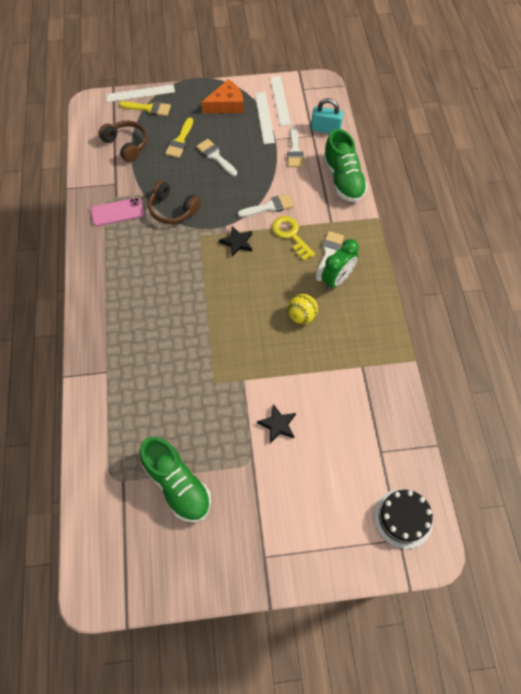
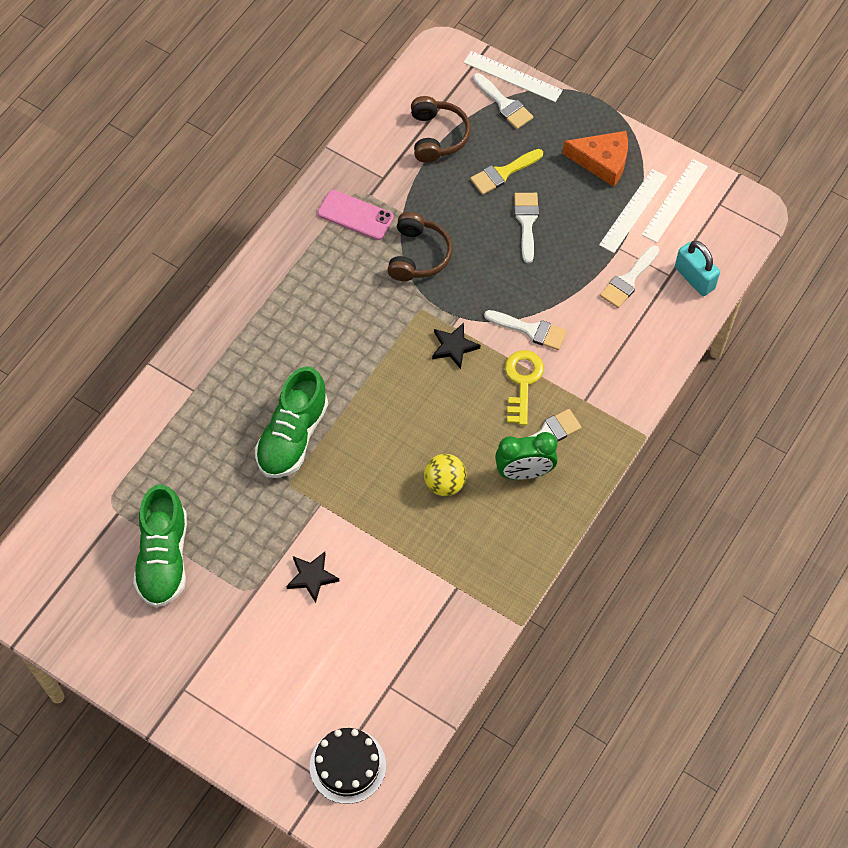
camera: 40 degrees right, 0 degrees up
(149, 108) = (504, 104): yellow brush -> white brush
(172, 209) = (418, 255): brown headphones -> brown headphones turned 150 degrees counterclockwise
(343, 180) = (651, 359): green shoe -> green shoe (293, 436)

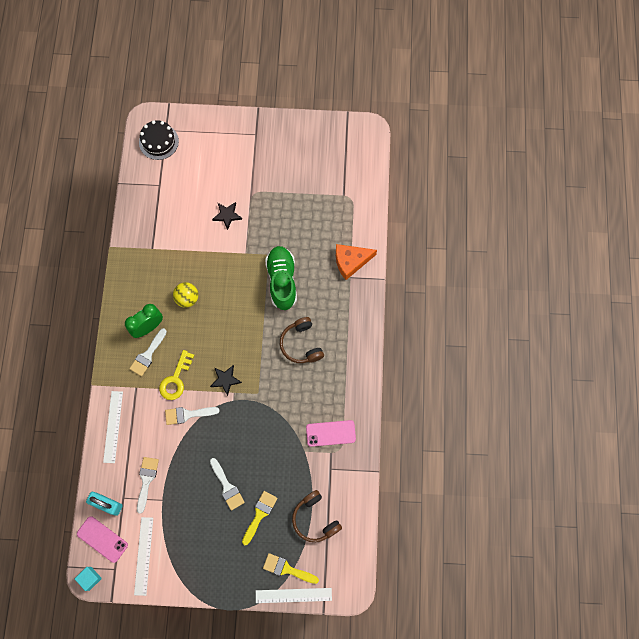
camera: 150 degrees right, 10 degrees up
(164, 557) = (305, 186): green shoe -> none
(418, 255) = (278, 427): brown headphones -> brown headphones (301, 344)
(504, 104) = (287, 569): white brush -> yellow brush
(522, 382) = (176, 379): yellow key -> yellow key turned 45 degrees clockwise
(602, 161) = (202, 559): orange cheese -> orange cheese (351, 261)
(633, 211) = (166, 532): white ruler -> white ruler (113, 426)
(719, 243) = (102, 539): none -> pink phone
(755, 209) = (90, 578): none -> turquoise cube

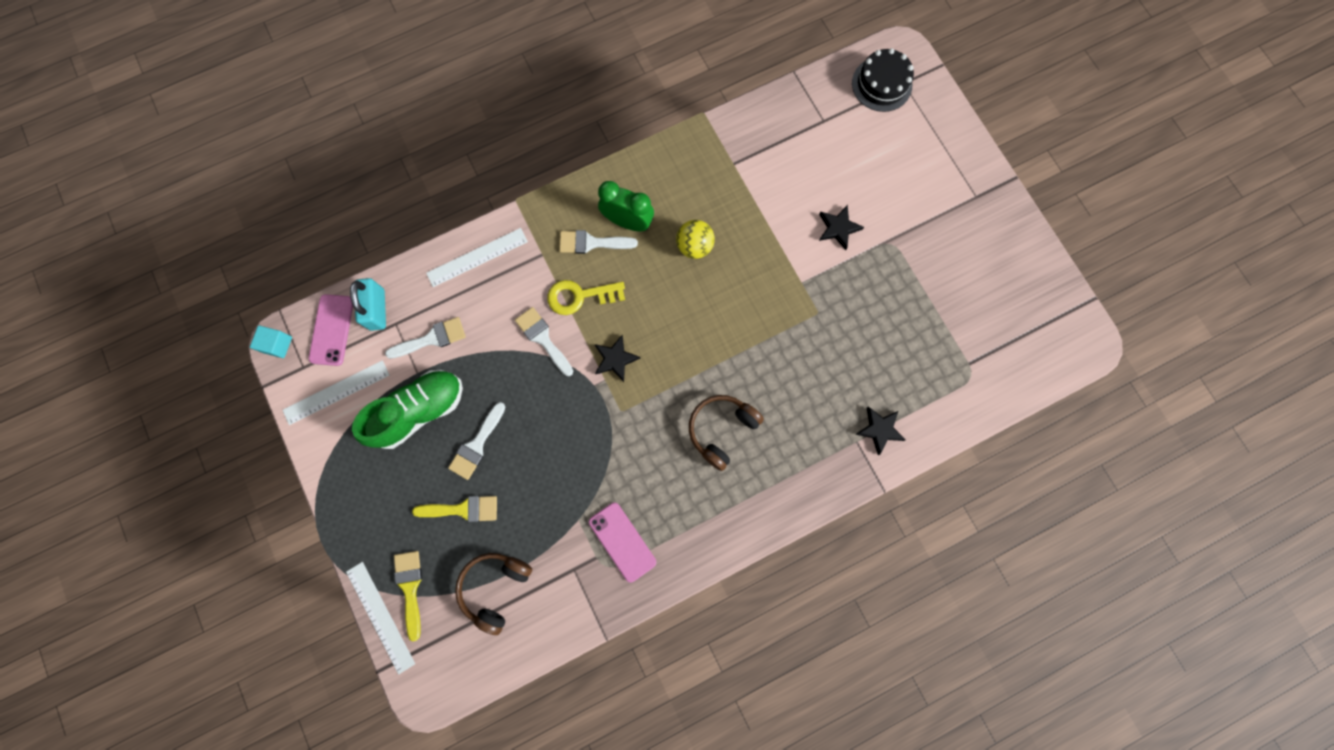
camera: 60 degrees right, 5 degrees up
(282, 281) = (793, 352): green shoe -> green shoe (419, 411)
(351, 261) = (879, 429): orange cheese -> black star

